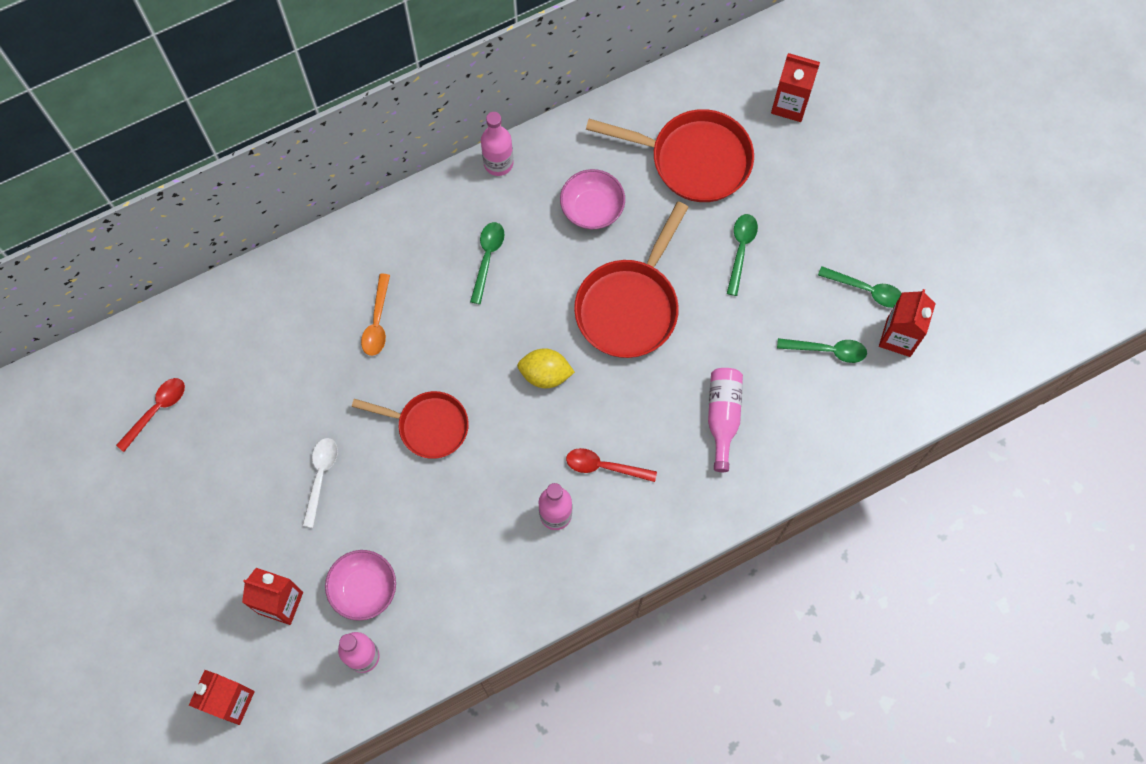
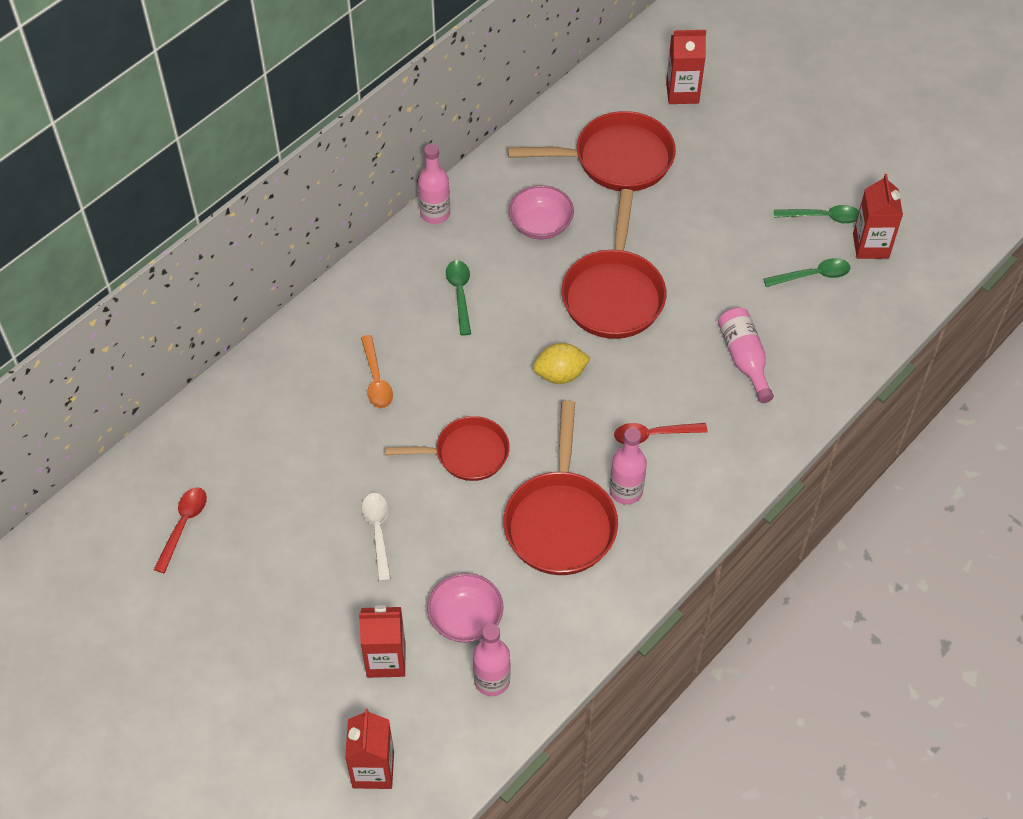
camera: 20 degrees left, 15 degrees down
(485, 523) = (560, 521): none -> red pan
(741, 249) = (694, 218): green spoon -> none

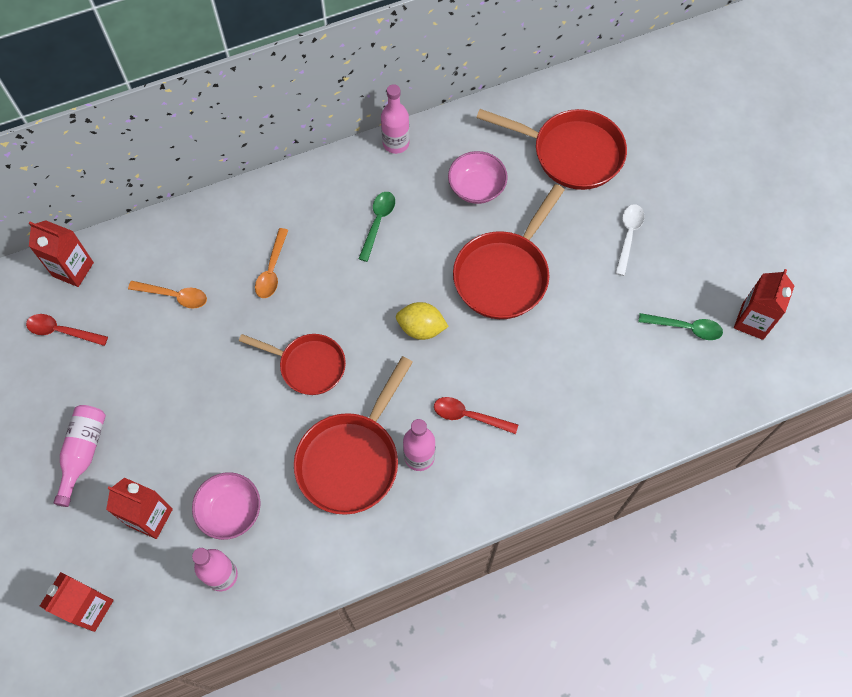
camera: 25 degrees right, 10 degrees up
(184, 525) = (61, 331): red spoon -> red spoon turned 120 degrees counterclockwise
(287, 444) = (175, 296): none -> orange spoon
(378, 531) = (203, 403): white spoon -> white spoon (628, 235)
(682, 92) = (660, 114): red carton -> red carton (73, 269)
(744, 359) = (584, 380): pink bottle -> pink bottle (83, 453)
(823, 217) = (724, 277): green spoon -> none

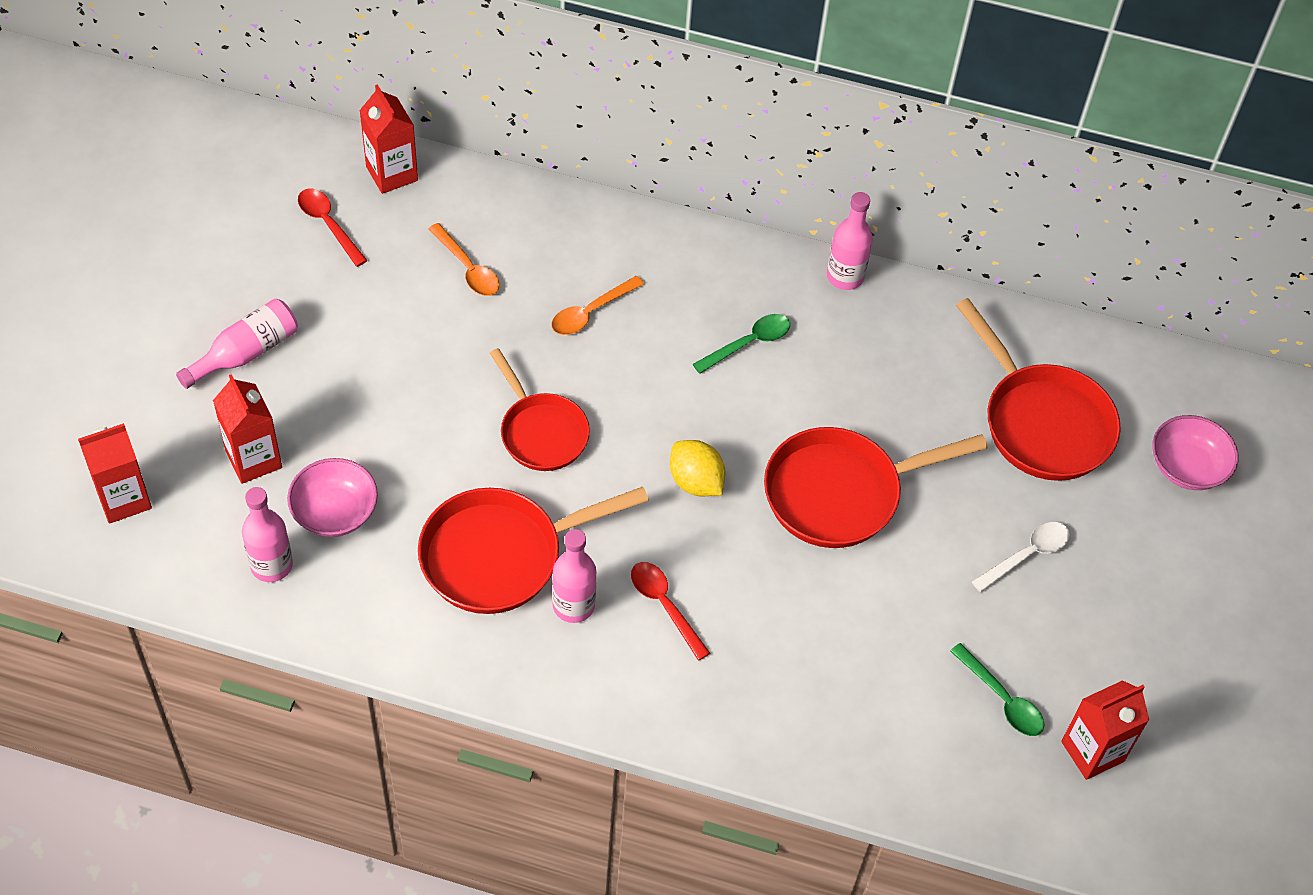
camera: 35 degrees right, 10 degrees down
(476, 187) = (894, 383): pink bowl -> pink bowl (1187, 467)

